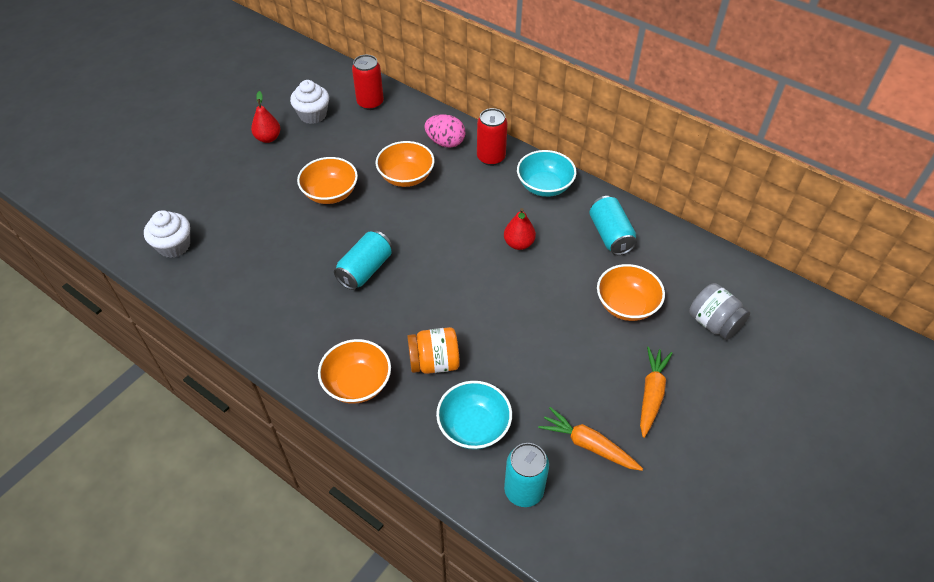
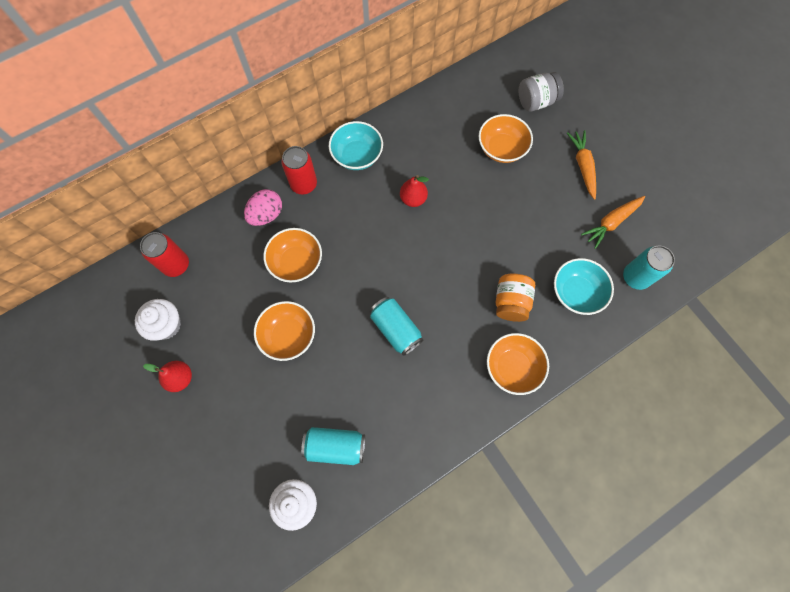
camera: 70 degrees left, 20 degrees up
(610, 235) = (430, 130): turquoise can -> turquoise can (335, 446)
(651, 394) = (582, 166): orange carrot -> orange carrot turned 45 degrees clockwise

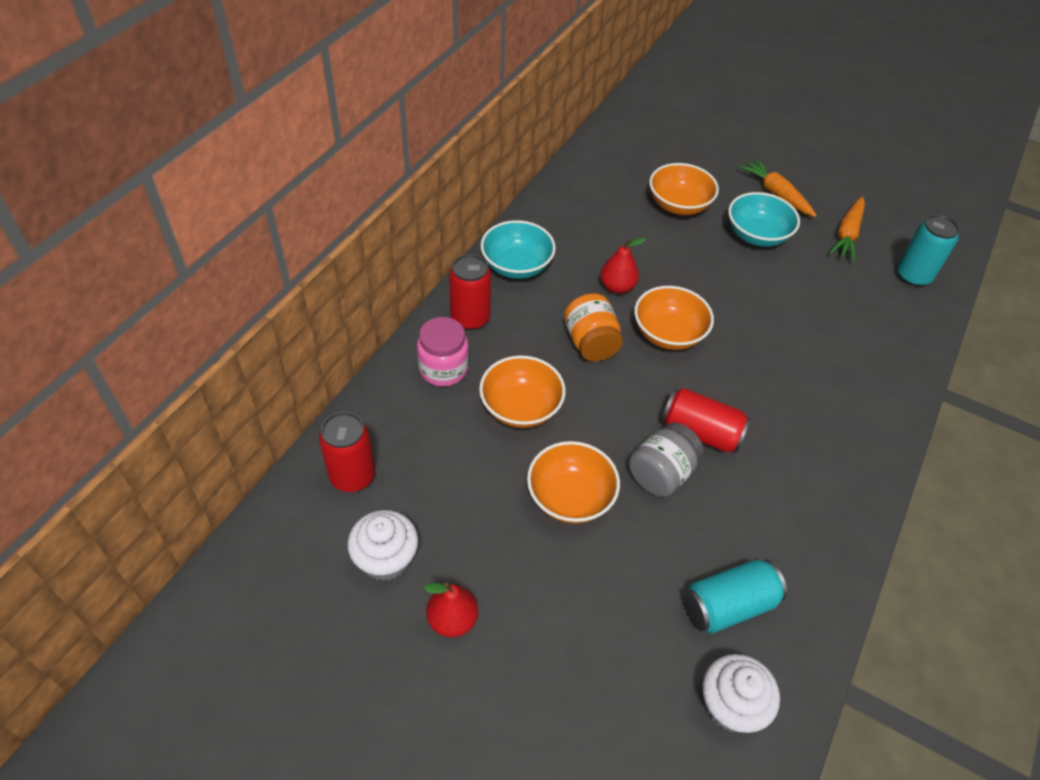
camera: 30 degrees left, 20 degrees down
(266, 215) = (443, 369): pink egg -> pink jar
(395, 329) = (700, 432): turquoise can -> red can
(511, 302) = (808, 350): orange jar -> orange jar (590, 343)
(513, 367) = (864, 416): orange bowl -> orange bowl (668, 334)
(536, 101) = (681, 151): grey jar -> grey jar (661, 473)
(576, 292) = (868, 313): turquoise bowl -> turquoise bowl (757, 235)

